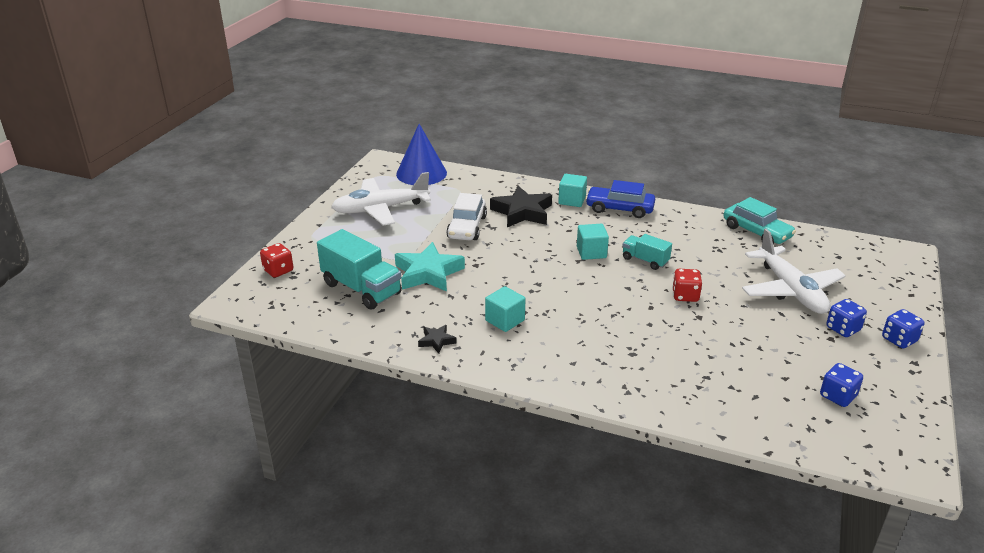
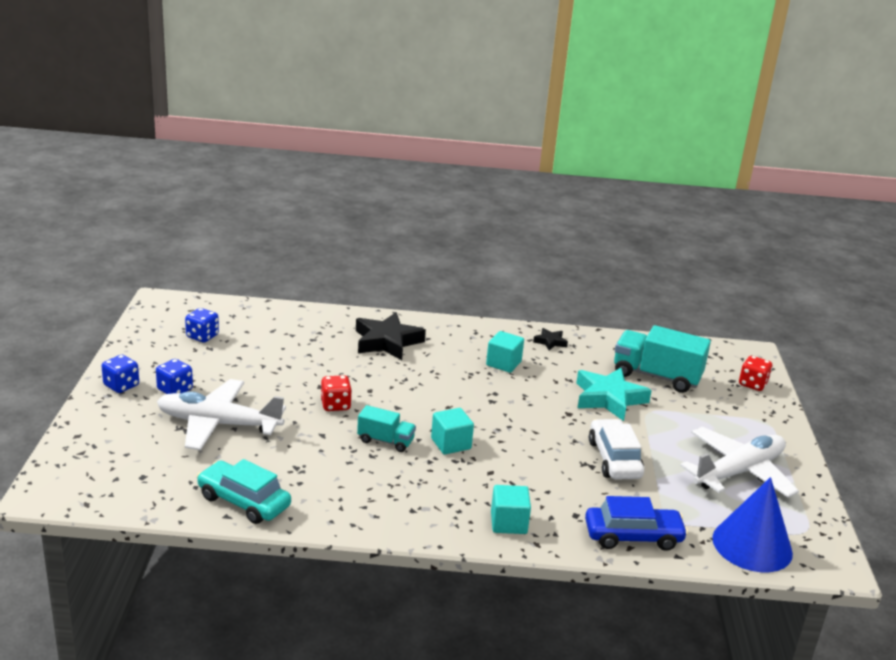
camera: 160 degrees right, 5 degrees down
(522, 212) = (563, 492): black star -> black star (387, 342)
(619, 209) = (437, 516): blue car -> blue car (633, 536)
(790, 290) = (218, 424): white plane -> white plane turned 45 degrees counterclockwise

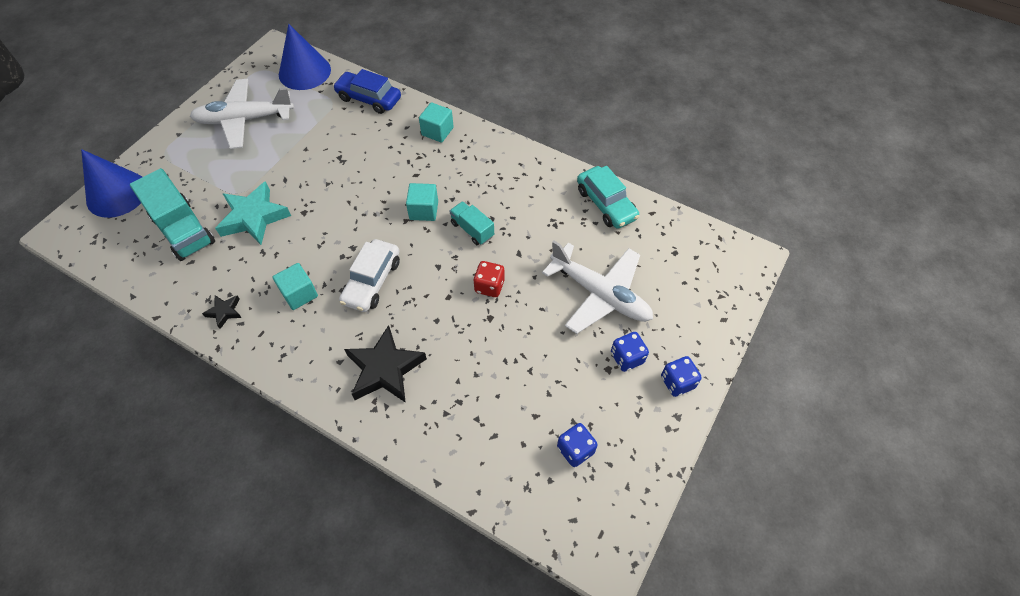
camera: 150 degrees left, 30 degrees up
(614, 459) = (317, 157): white car -> white car (372, 281)
(752, 384) = (117, 194): red dice -> blue cone

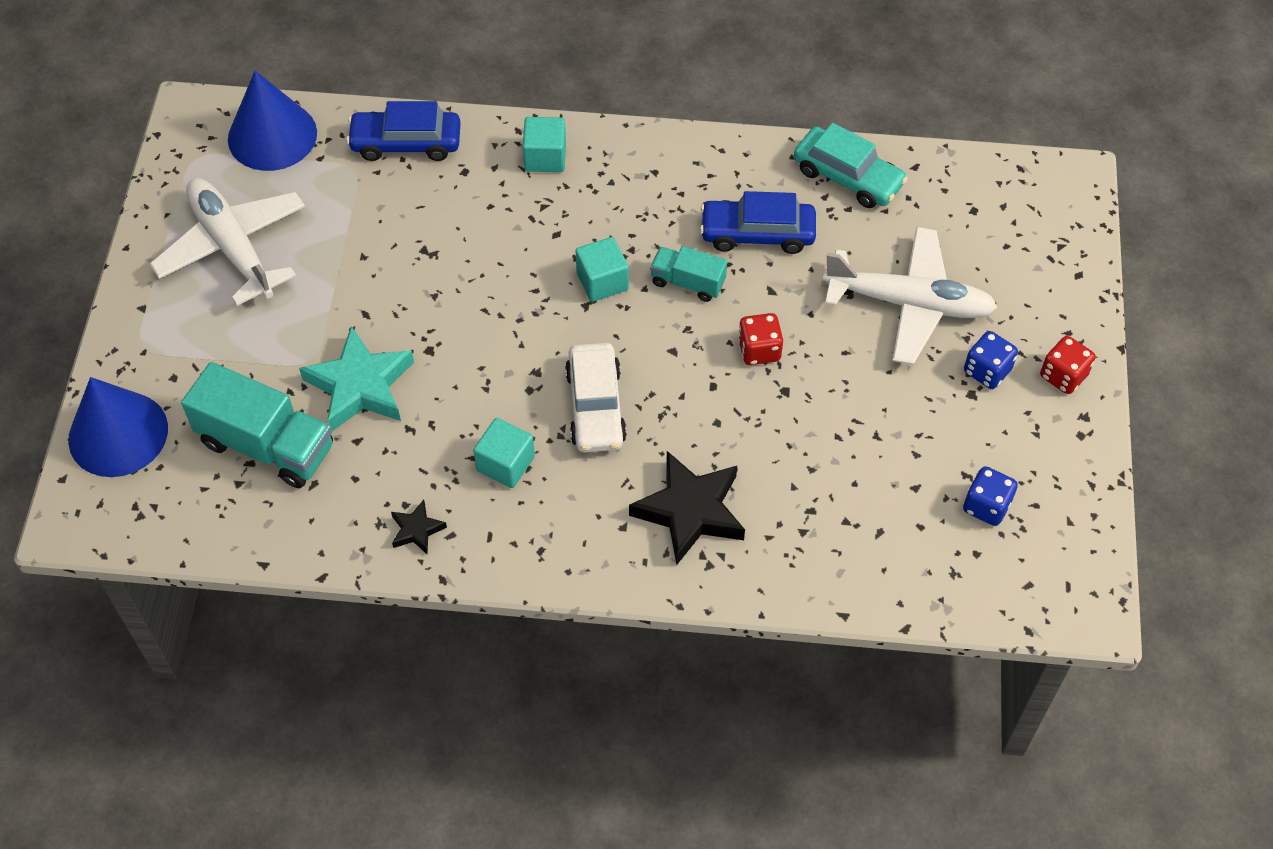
camera: 25 degrees left, 0 degrees up
(244, 120) = (232, 247): white plane -> white plane turned 90 degrees clockwise
(531, 217) = (757, 233): none -> blue car
(677, 382) = (1063, 376): blue dice -> red dice

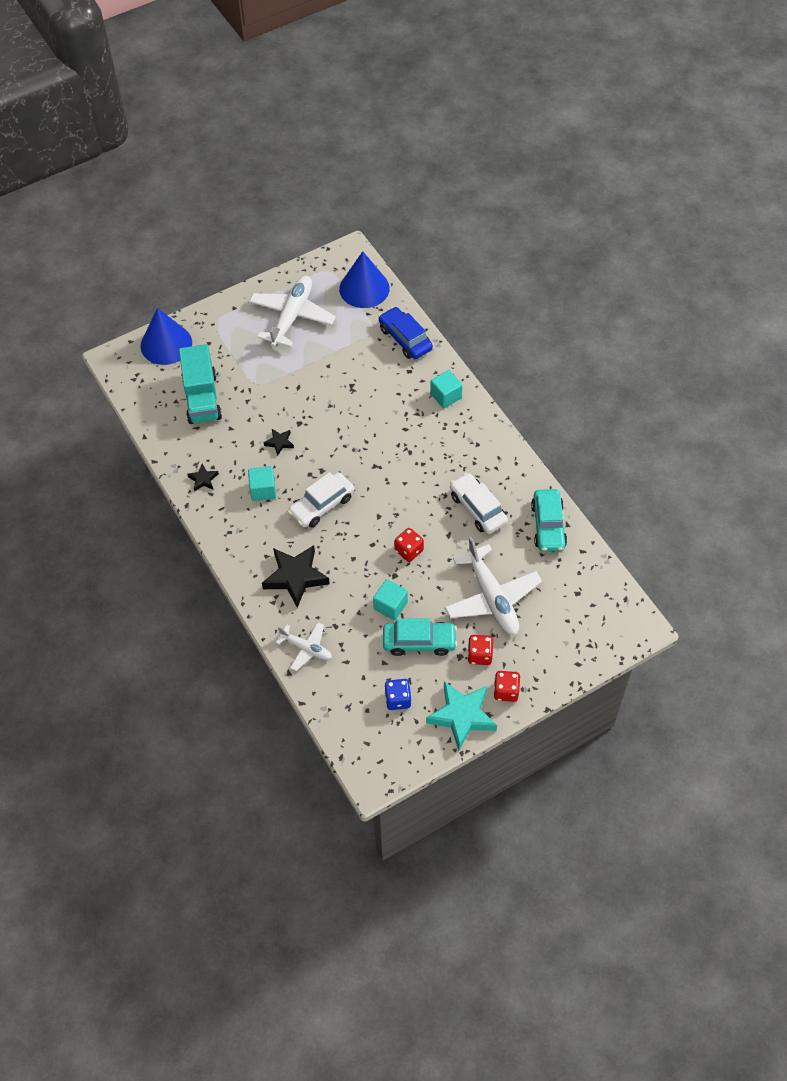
camera: 55 degrees right, 0 degrees up
(360, 386) = (259, 410): turquoise star -> turquoise star (462, 716)
(441, 394) = (279, 442): none -> black star
(602, 281) = (394, 464): turquoise cube -> turquoise cube (390, 606)
(688, 282) = (423, 498): turquoise truck -> none
(757, 233) = (478, 508): blue car -> white car
(820, 569) = (306, 648): none -> white plane
(914, 426) = (419, 642): none -> turquoise car
(987, 371) = (479, 655): blue dice -> red dice

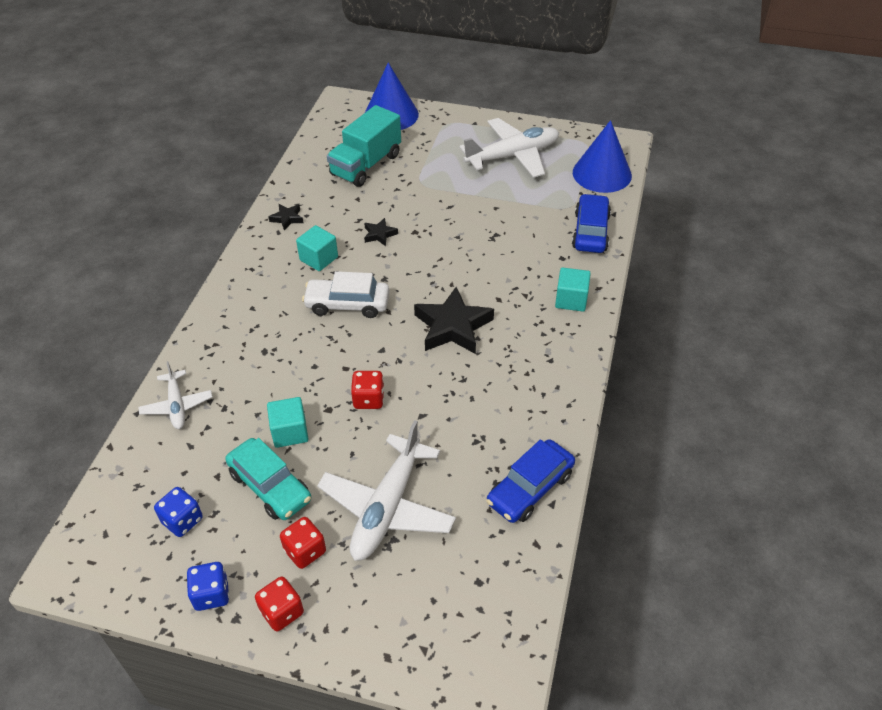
camera: 45 degrees right, 10 degrees down
(295, 577) = (250, 342): black star -> black star (453, 326)
(462, 716) = (211, 594): turquoise star -> blue dice
(478, 508) = (479, 415): white car -> none
(548, 526) = (530, 488): turquoise car -> blue car

